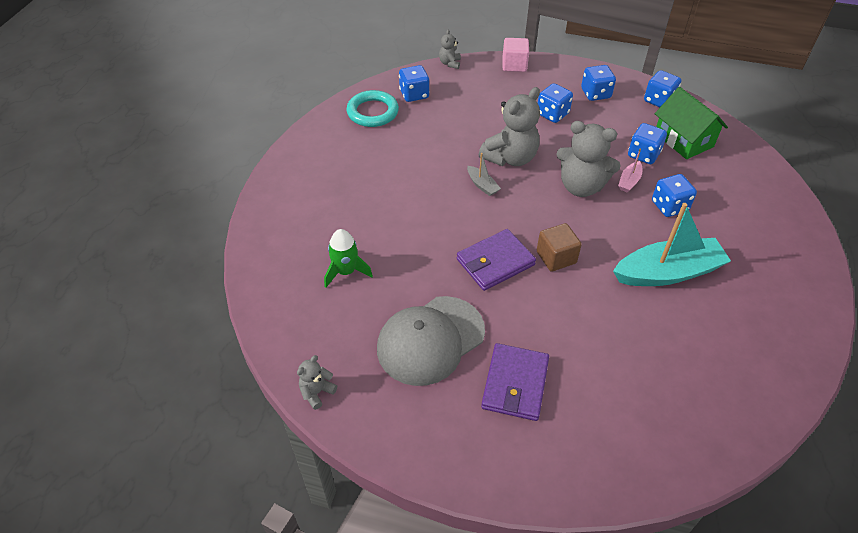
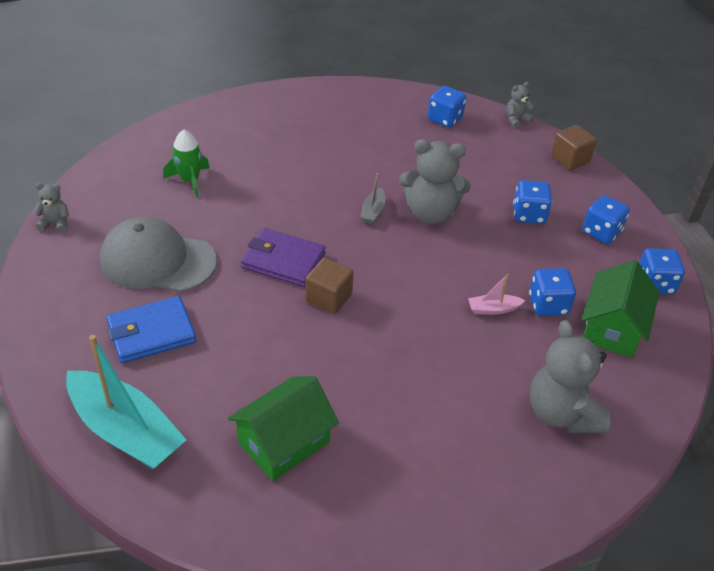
camera: 50 degrees right, 5 degrees down
(372, 112) = (392, 107): turquoise ring -> none
(514, 65) = (570, 159): pink cube -> brown cube
(515, 384) = (152, 333): purple wallet -> blue wallet
(581, 186) = (445, 277): grey teddy bear -> grey teddy bear (561, 413)
(668, 272) = (389, 388): turquoise boat -> turquoise boat (126, 431)
(669, 206) = (489, 354): blue dice -> none
(684, 356) = (284, 442): none -> green house

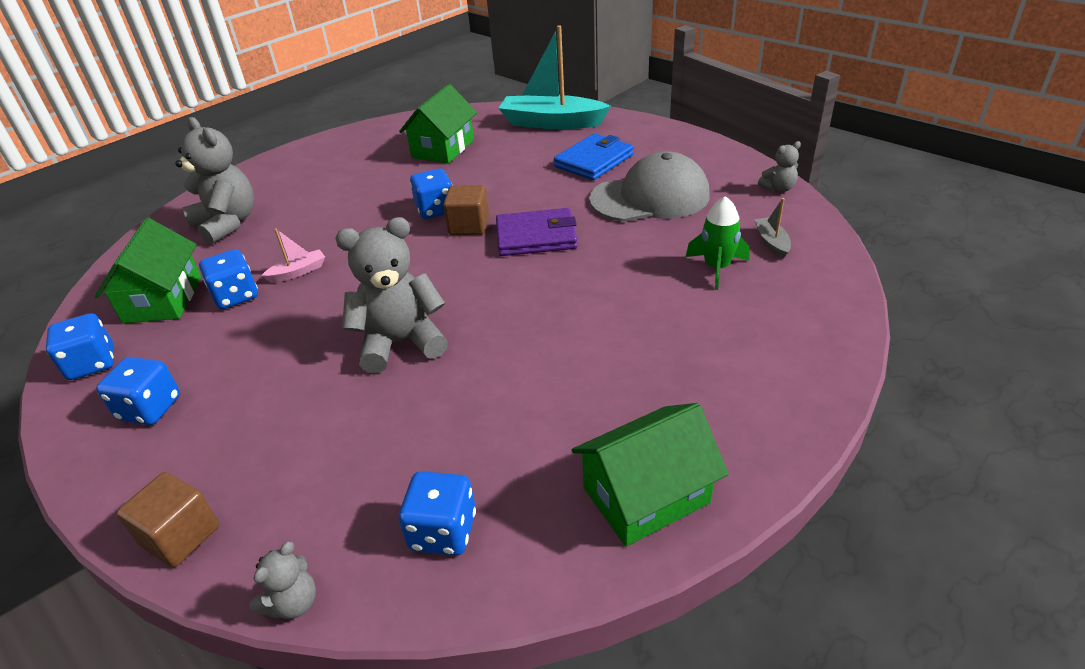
camera: 160 degrees right, 5 degrees down
(349, 100) = (646, 495): none -> green house
(373, 211) = (475, 317): grey boat -> grey boat (771, 243)
(529, 215) = (260, 393): blue dice -> blue dice (435, 210)

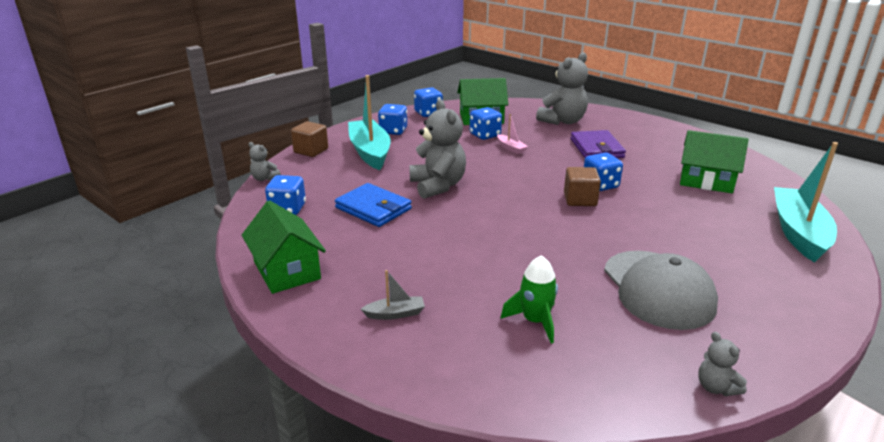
camera: 85 degrees right, 10 degrees down
(235, 435) = (369, 152): none -> turquoise boat
(536, 236) = (570, 228): purple wallet -> purple wallet (596, 148)
(594, 161) = (723, 257): blue wallet -> blue wallet (373, 208)
(771, 243) = (587, 363): grey boat -> grey boat (395, 314)

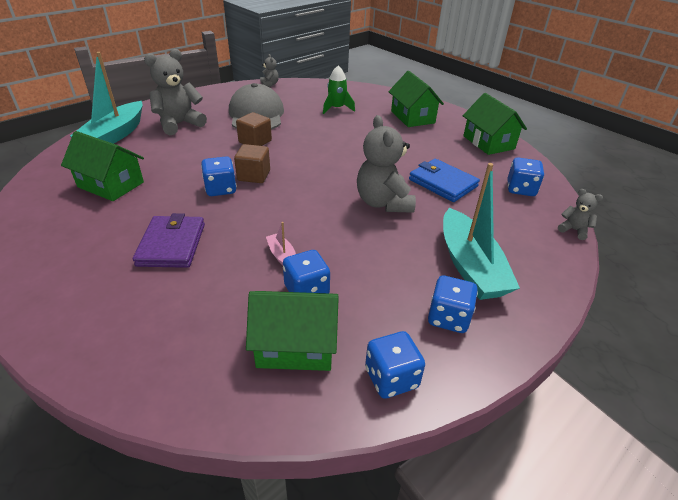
camera: 175 degrees left, 10 degrees up
(311, 151) = (551, 277): brown cube -> brown cube (255, 141)
(395, 314) = (412, 117): grey boat -> green house
(563, 121) = (161, 320): grey teddy bear -> grey teddy bear (179, 124)

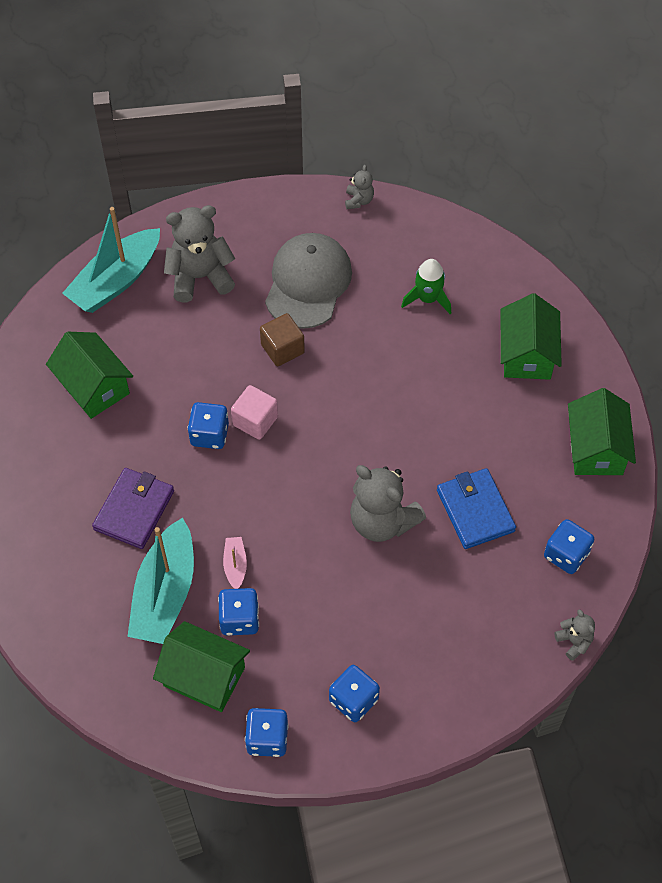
camera: 25 degrees right, 20 degrees up
(254, 175) = (255, 421): brown cube -> pink cube
(383, 203) = (382, 521): grey teddy bear -> grey teddy bear turned 60 degrees counterclockwise
(470, 266) = (417, 648): turquoise boat -> turquoise boat (165, 593)

